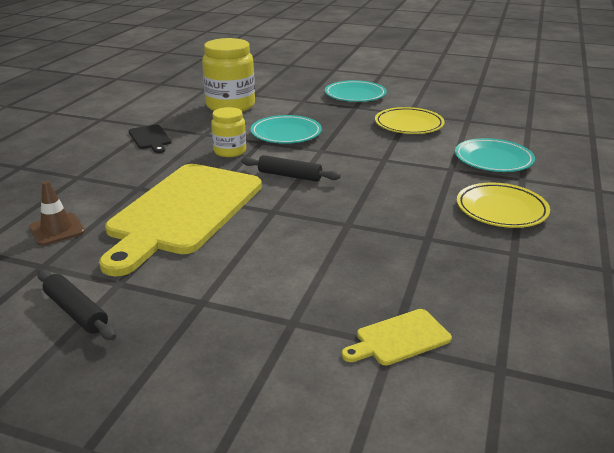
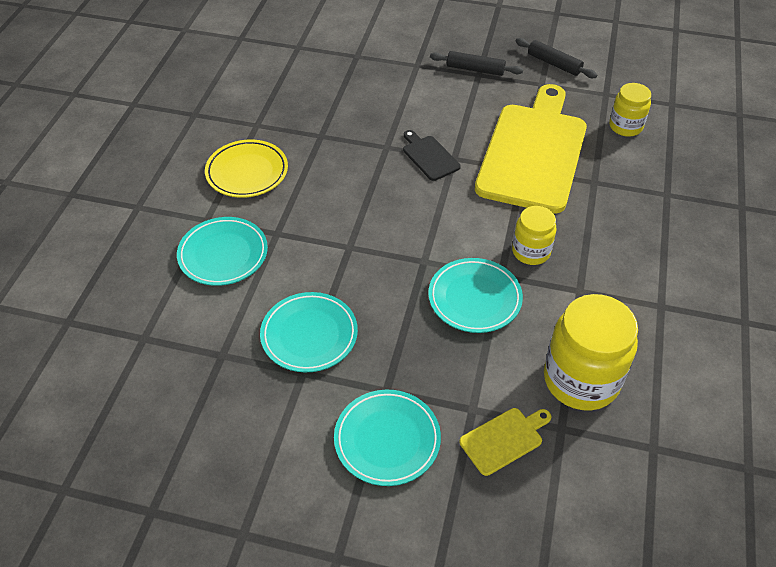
camera: 175 degrees right, 20 degrees up
(57, 229) = (625, 126): brown traffic cone -> yellow jar
(150, 138) = (642, 274): black cutting board -> black cutting board (429, 156)
(289, 175) = (450, 210): black rolling pin -> black rolling pin (475, 69)
(399, 338) = (352, 59): yellow cutting board -> yellow cutting board (504, 439)
(409, 125) = (309, 335): yellow plate -> turquoise plate

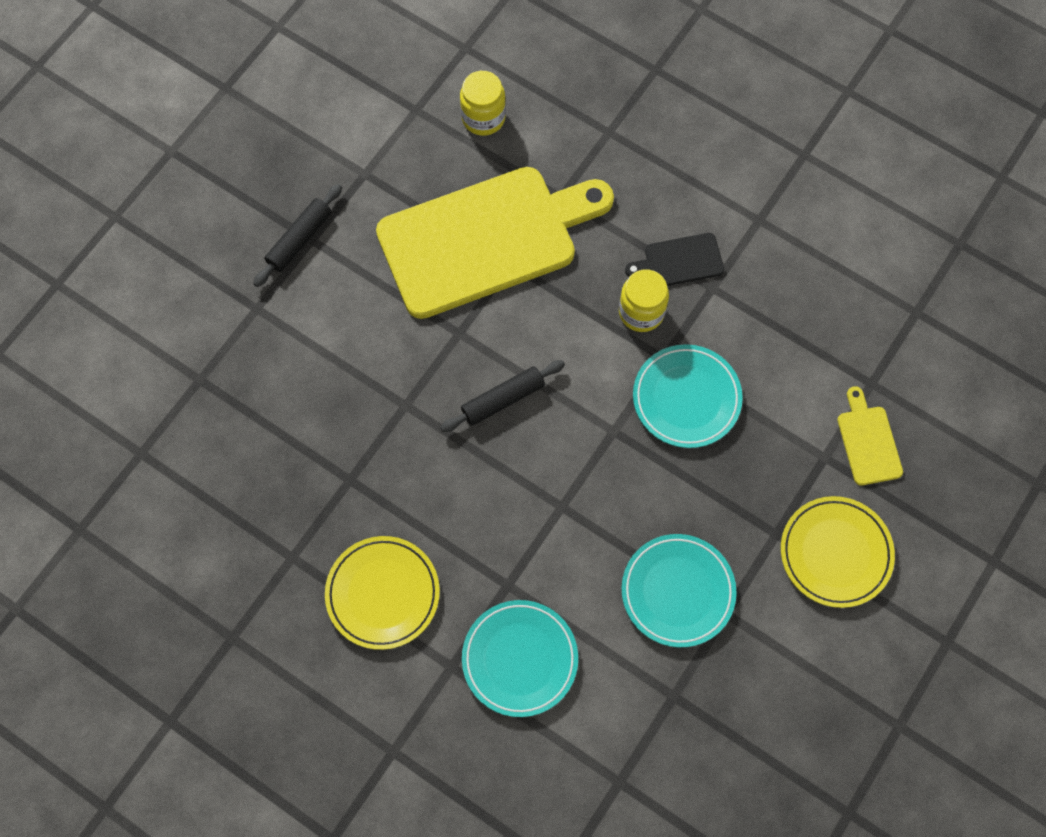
camera: 70 degrees left, 20 degrees up
(387, 440) = (835, 553): turquoise plate -> yellow plate
(429, 156) = (444, 360): black cutting board -> black cutting board (679, 261)
(533, 152) = (486, 239): yellow cutting board -> yellow cutting board turned 120 degrees clockwise
(554, 64) = (331, 140): black rolling pin -> black rolling pin (503, 399)
(581, 380) = (823, 339): yellow jar -> none

